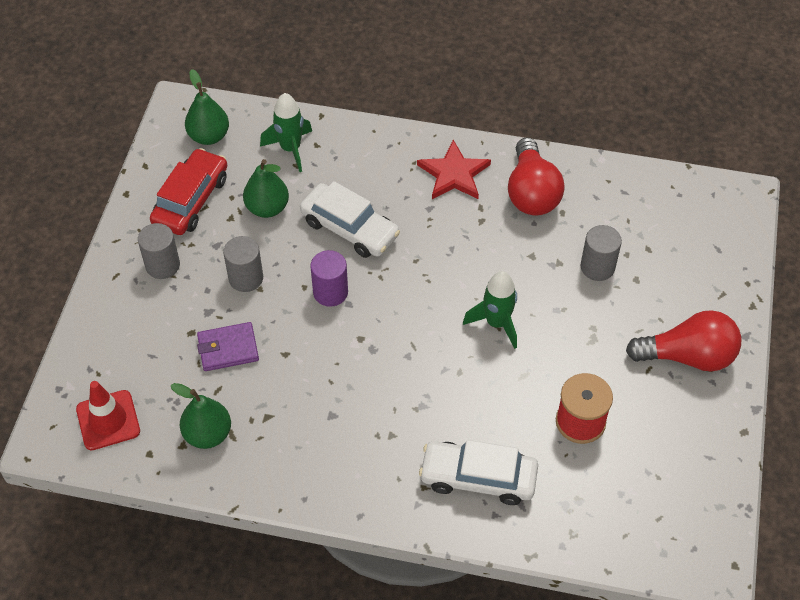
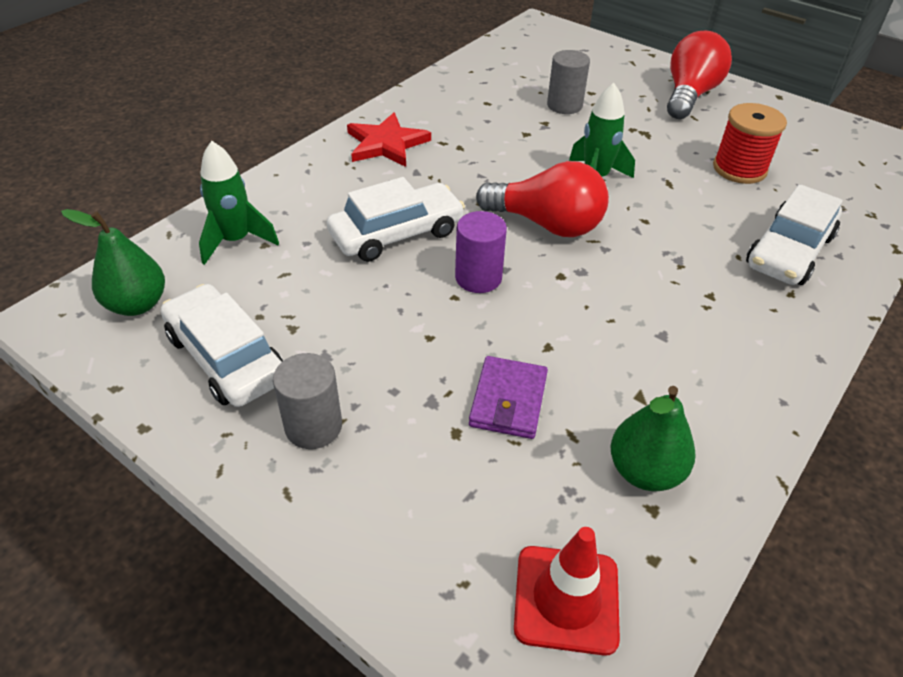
camera: 65 degrees left, 10 degrees down
(191, 200) = (226, 357): red car -> white car
(246, 278) = (403, 345): grey cylinder -> none
(267, 208) = (307, 289): green pear -> none
(531, 192) = (450, 110): red light bulb -> red light bulb (546, 224)

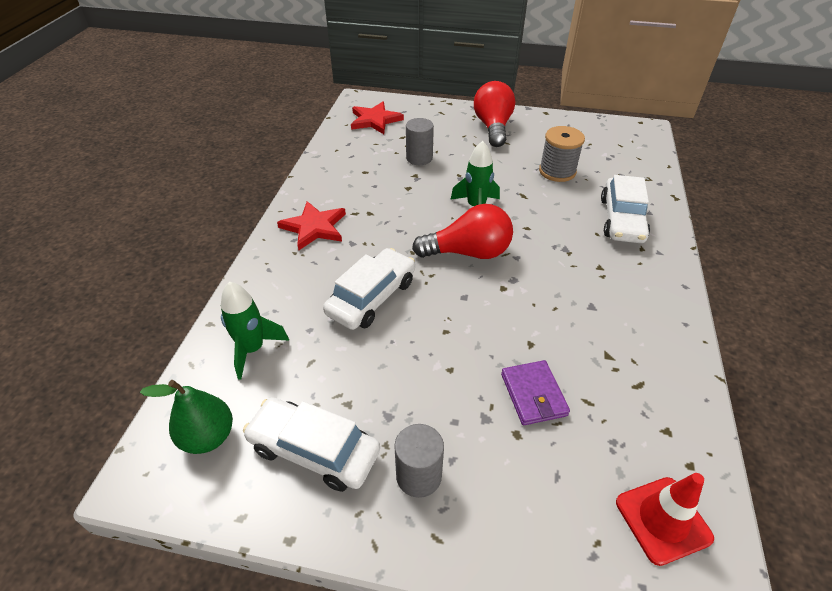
camera: 25 degrees left, 0 degrees up
(478, 278) = (451, 310): purple cylinder -> none
(541, 51) = (375, 120): none -> red star
(645, 471) = (645, 407): green pear -> none
(739, 169) = (557, 171): red spool -> grey spool

